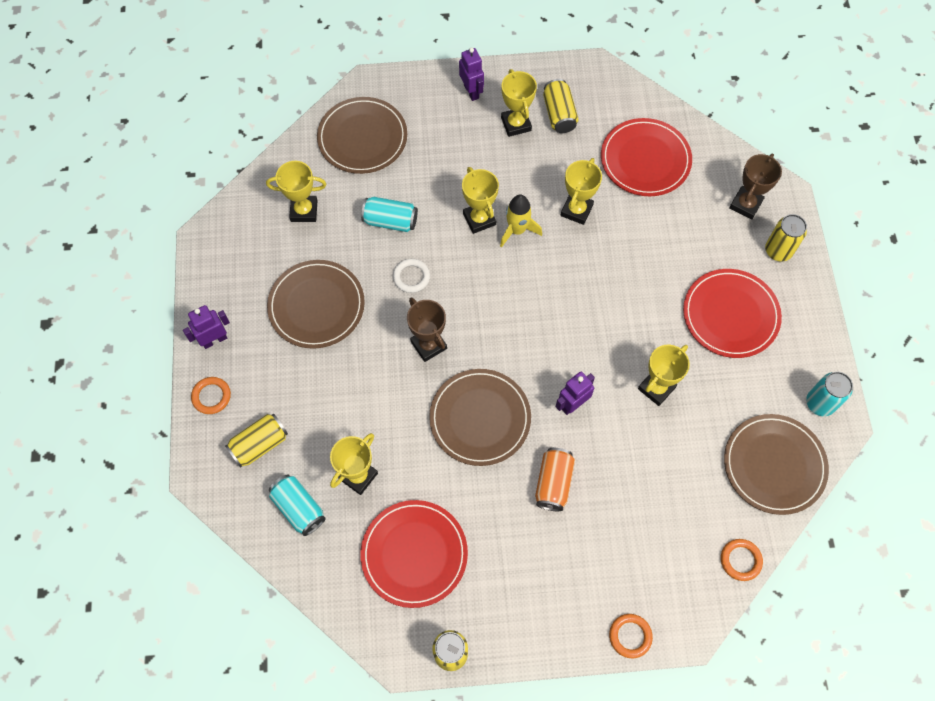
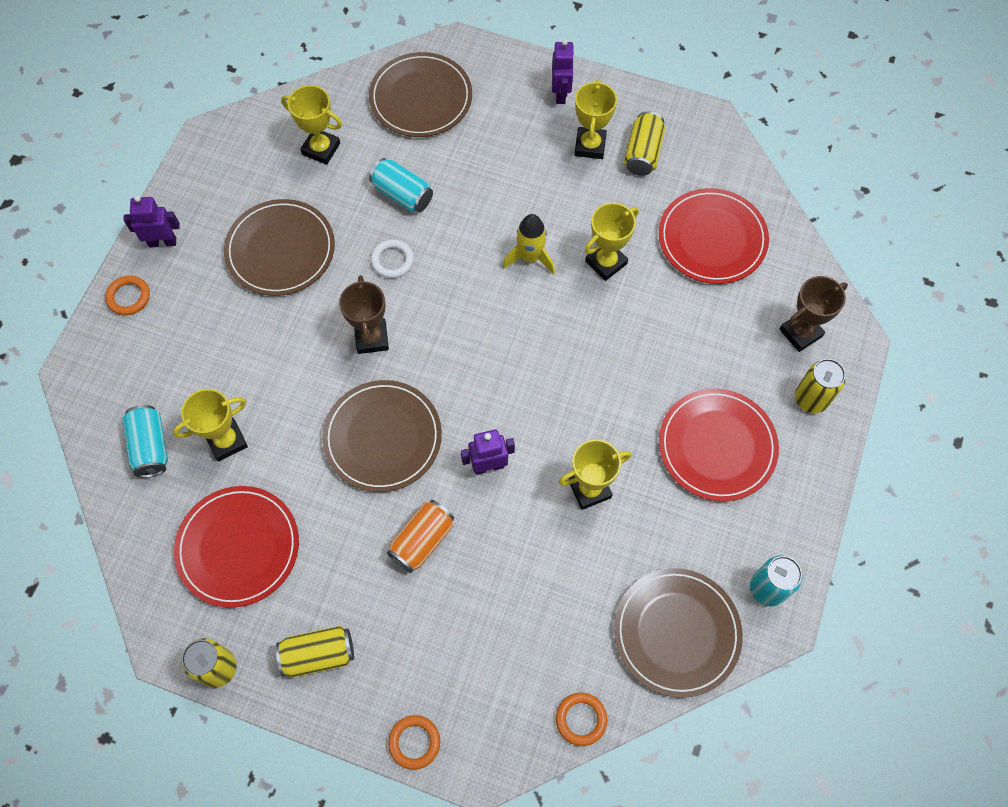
camera: 25 degrees right, 0 degrees up
(260, 444) = (148, 365): yellow can -> yellow can (318, 654)
(479, 219) = (496, 230): yellow trophy -> none

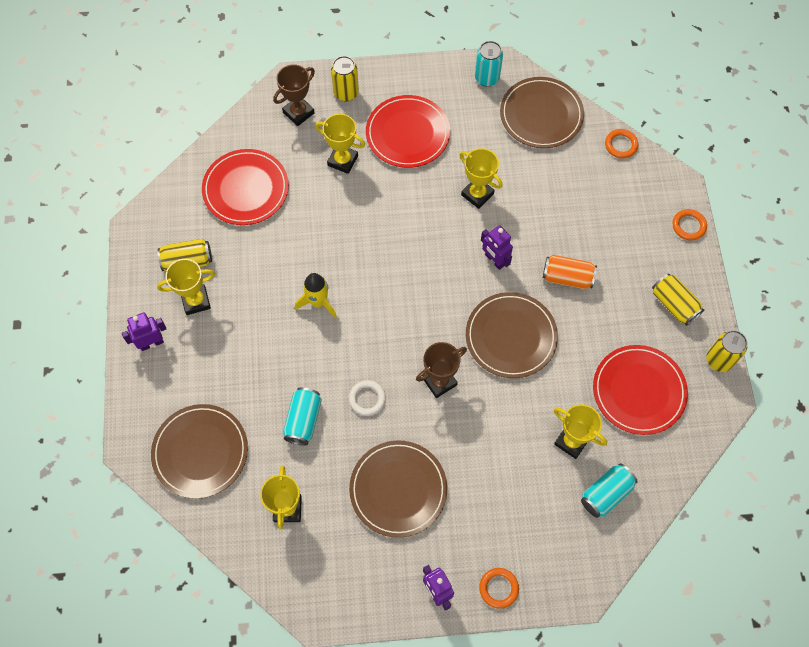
camera: 115 degrees left, 0 degrees up
(606, 262) = (298, 250): yellow trophy -> yellow trophy (342, 160)
(800, 333) = (298, 113): brown trophy -> brown trophy turned 75 degrees counterclockwise

